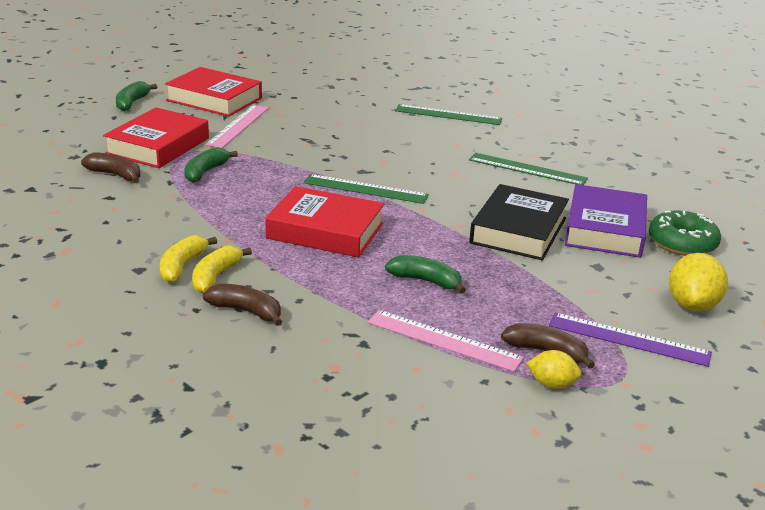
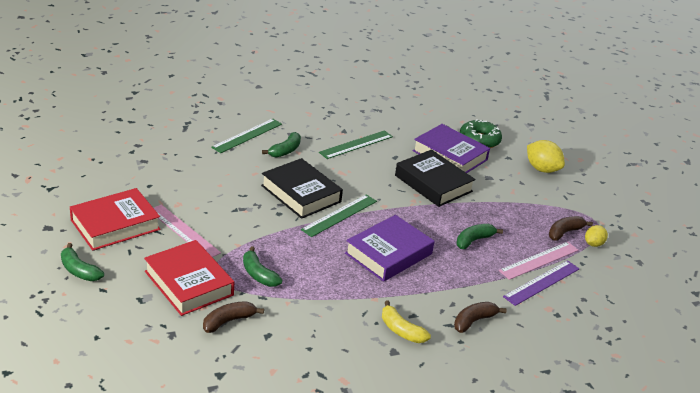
camera: 65 degrees left, 5 degrees up
(215, 277) = (424, 320): yellow banana -> none
(325, 231) = (388, 253): red book -> purple book
(378, 161) = (301, 194): none -> black book
(449, 137) = (285, 151): none -> green banana
(628, 339) = (564, 203): purple ruler -> purple ruler (542, 283)

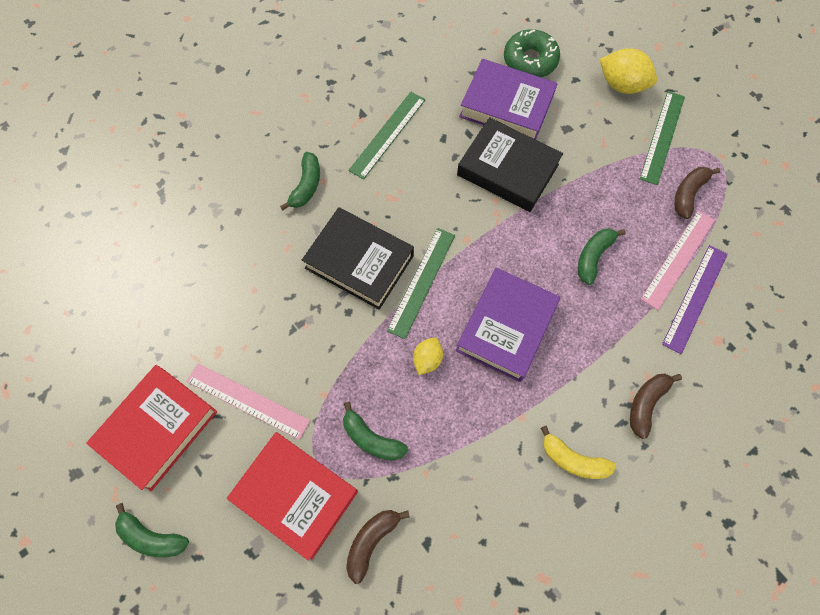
camera: 15 degrees left, 35 degrees up
(247, 135) = (247, 176): green ruler -> green ruler (662, 137)
(593, 244) = (726, 200): yellow lemon -> yellow lemon (427, 359)

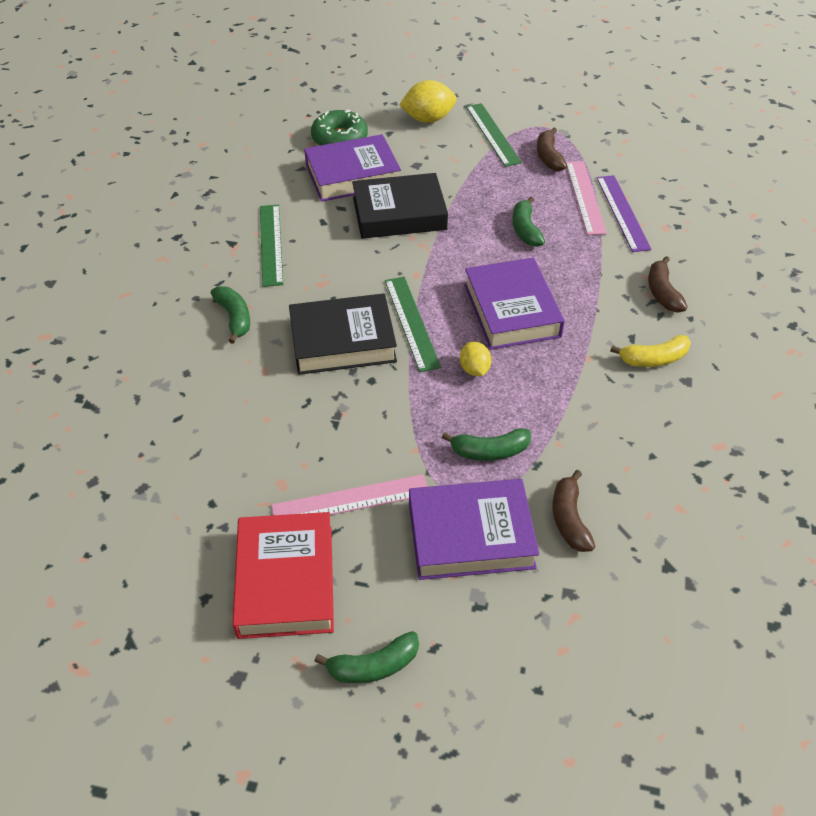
camera: 40 degrees left, 20 degrees down
(295, 495) = (471, 535): red book -> purple book

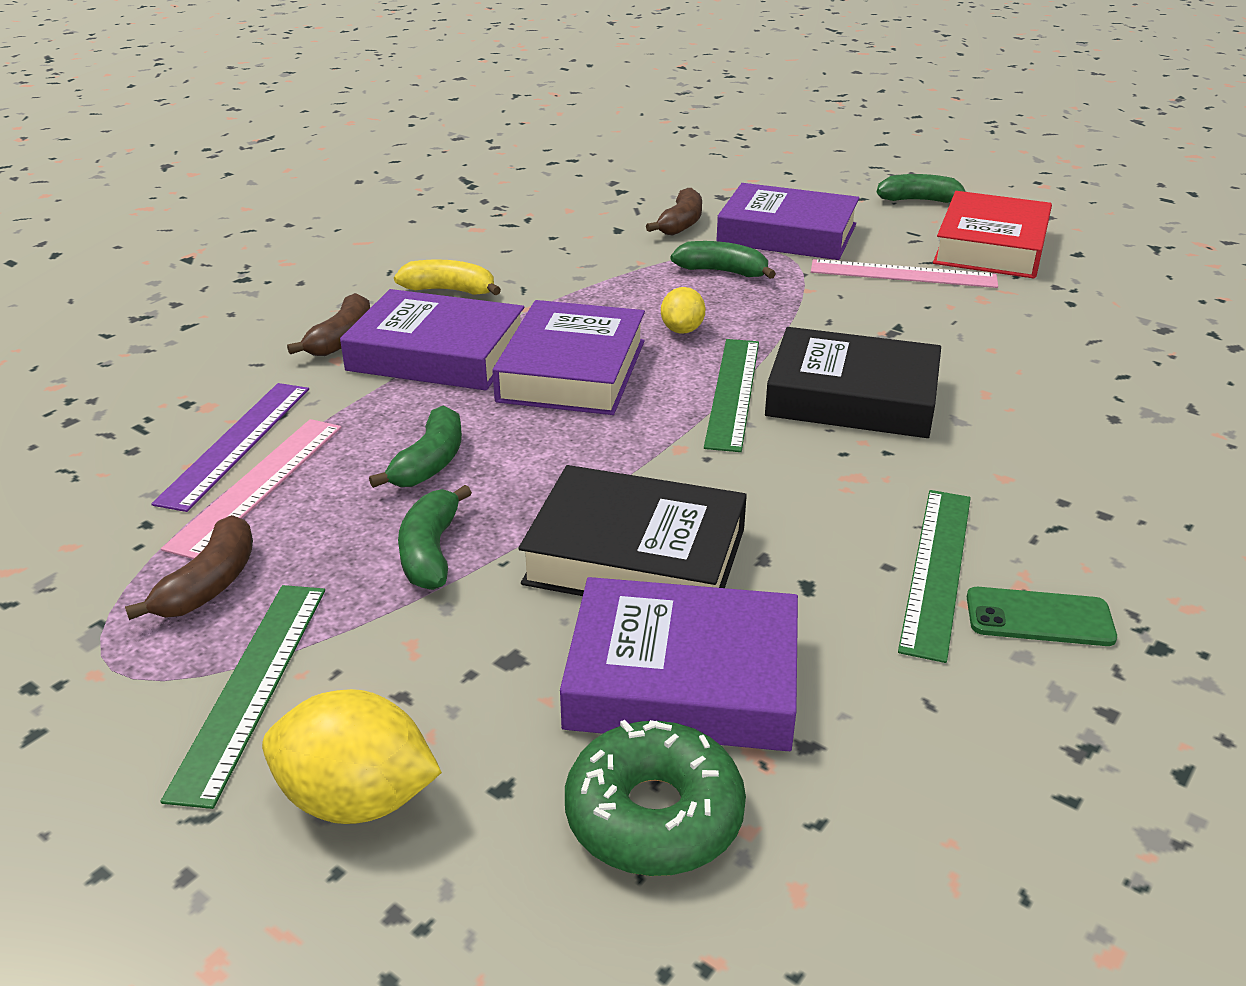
camera: 155 degrees left, 15 degrees down
(225, 235) = (1039, 618): none -> green phone
(234, 318) = (1029, 466): green banana -> green banana (431, 552)
(598, 299) = (437, 353): none -> purple book

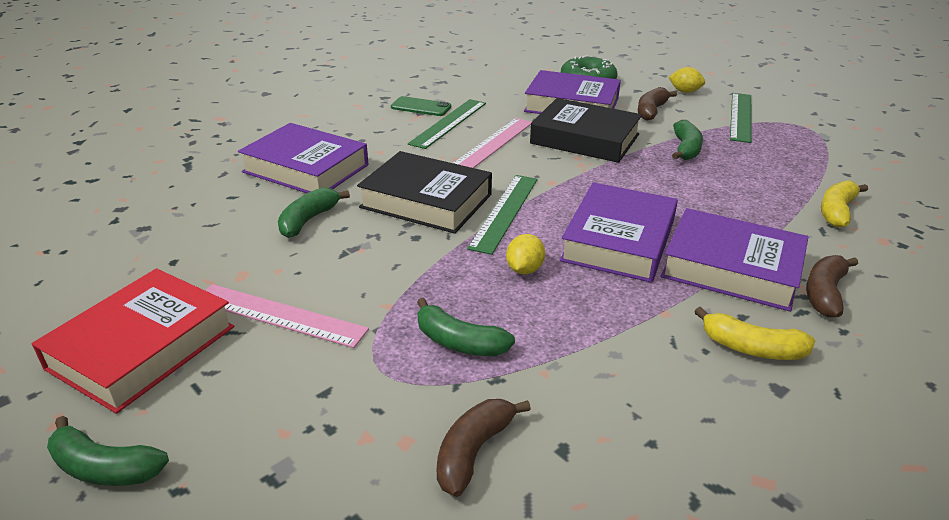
camera: 170 degrees left, 0 degrees up
(210, 584) = (787, 147): brown banana -> brown banana (651, 111)
(236, 443) = (837, 211): purple ruler -> yellow banana
(257, 484) = (801, 186): pink ruler -> pink ruler (493, 143)
(357, 799) = (685, 91): yellow lemon -> yellow lemon, size x0.60
(430, 463) = (703, 188): green banana -> green banana (308, 220)
(787, 234) = (348, 406): purple book -> purple book (306, 168)

